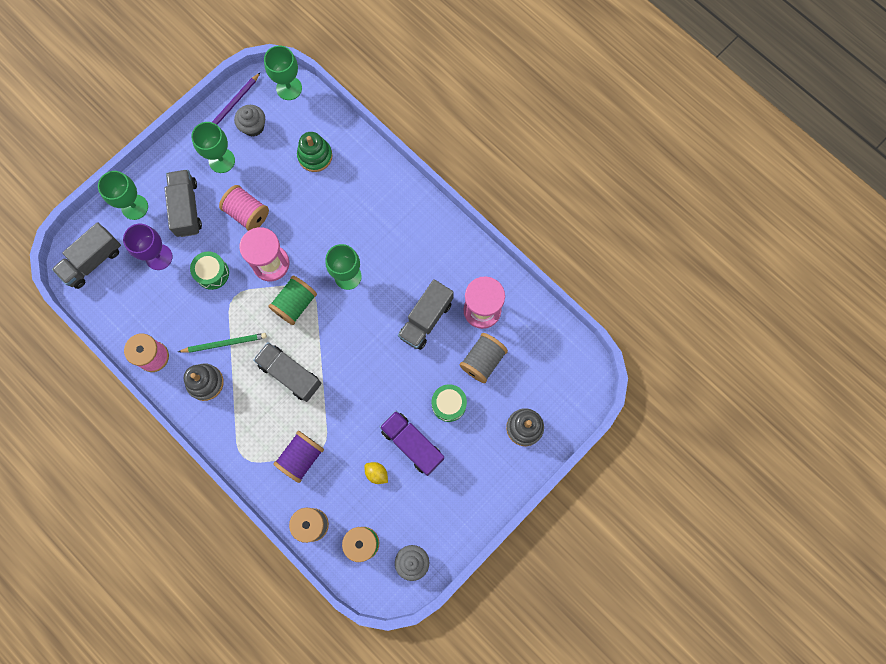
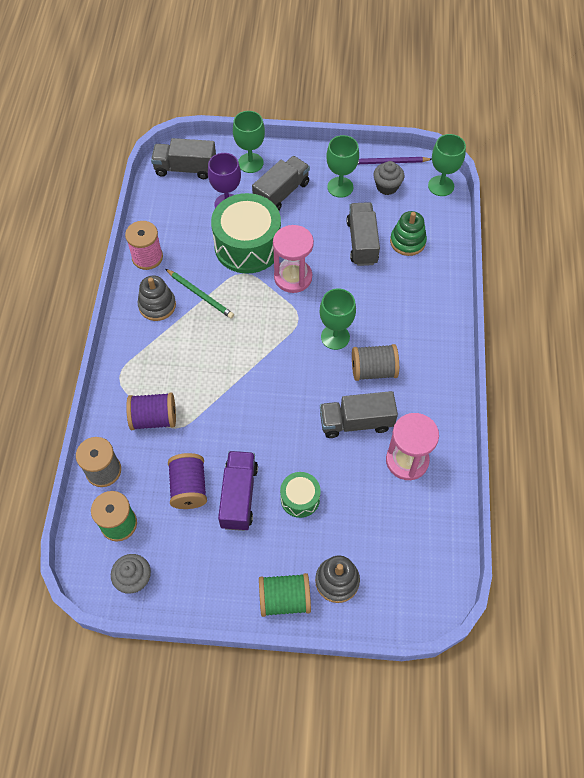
camera: 50 degrees right, 15 degrees down
(212, 273) = (247, 246): green drum -> green drum, size x2.00
(247, 213) = (316, 233): pink spool -> none
(290, 374) = (216, 358): grey truck -> grey truck (362, 242)
(295, 304) = (277, 318): green spool -> green spool (284, 599)
(376, 473) = (189, 487): yellow lemon -> purple spool
(482, 361) = (364, 496): grey spool -> grey spool (373, 370)

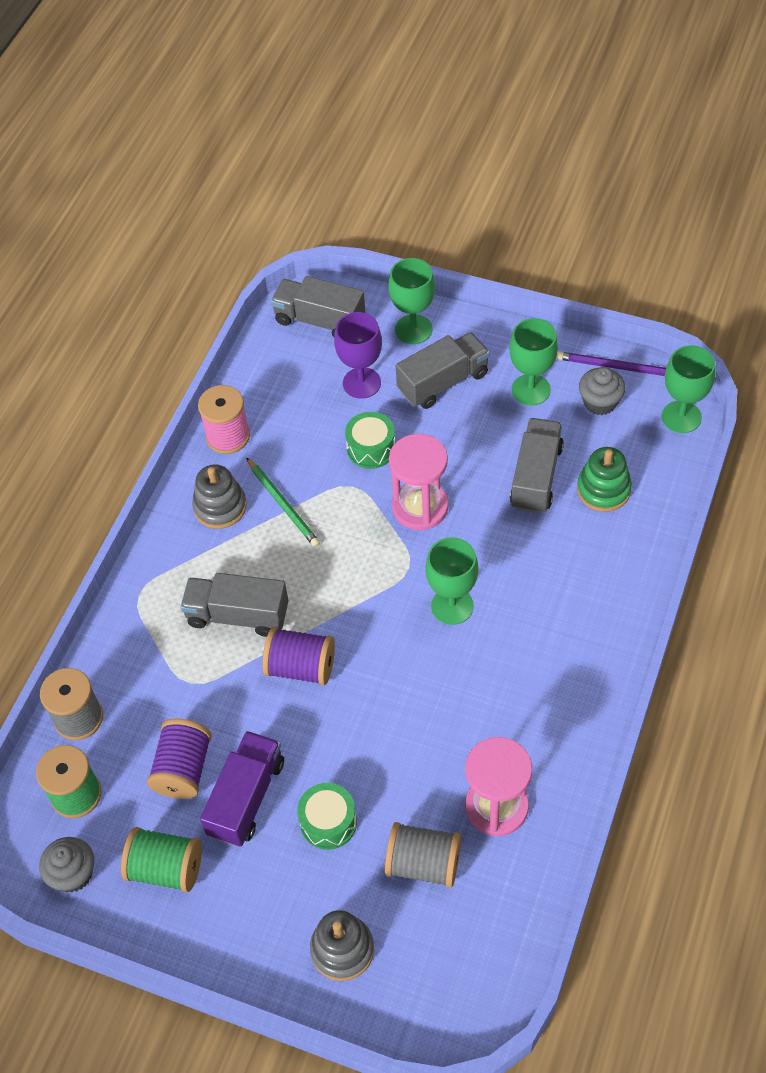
camera: 20 degrees right, 5 degrees down
(154, 418) = (167, 663): purple spool -> purple spool (301, 667)
(247, 246) = (371, 448): green drum -> green drum, size x0.50
(284, 599) = (262, 955): green spool -> green spool (166, 868)
(356, 422) = (442, 734): grey truck -> grey truck (238, 615)
(373, 370) = (491, 666): grey spool -> grey spool (423, 863)

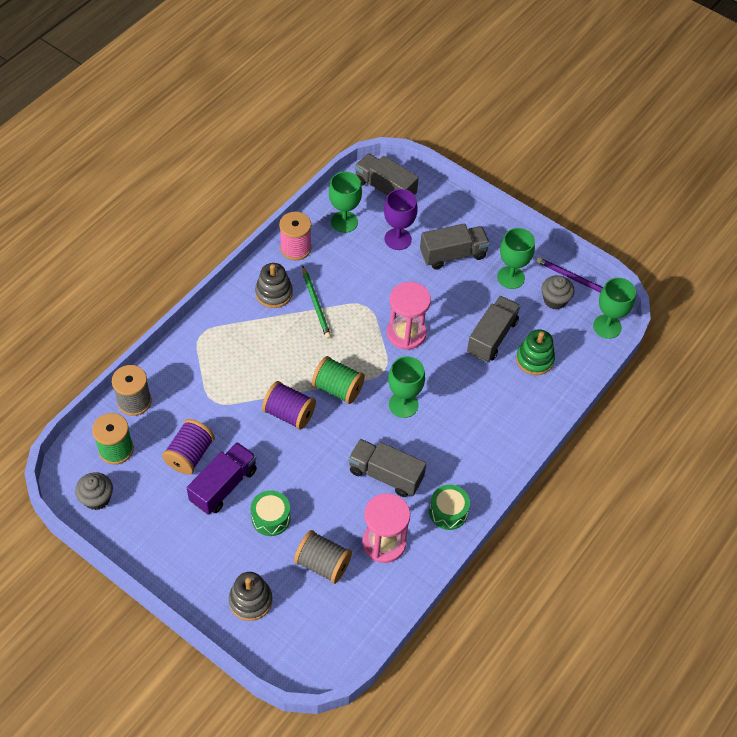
camera: 10 degrees right, 0 degrees up
(166, 868) = (156, 514): green spool -> green spool (337, 388)
(238, 615) = (260, 367): grey truck -> grey truck (385, 475)
(371, 448) = (388, 284): green drum -> green drum (448, 512)
(413, 329) = (446, 213): green goblet -> green goblet (344, 222)

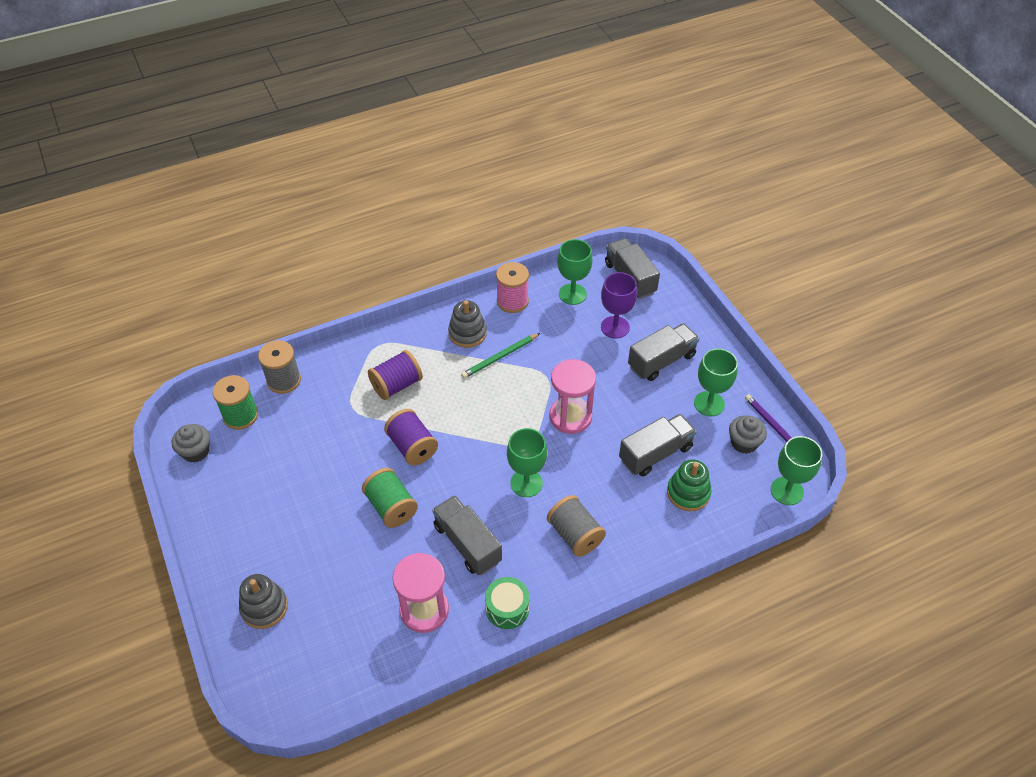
camera: 30 degrees right, 5 degrees down
(190, 455) = (300, 447): purple spool -> purple spool (396, 385)
(223, 486) = (310, 488): purple truck -> none
(271, 518) = (333, 537): green drum -> none
(316, 304) = (500, 357): green pencil -> green pencil turned 45 degrees clockwise
(322, 564) = (353, 603): grey spool -> grey spool (575, 535)
(337, 388) = (472, 442): green spool -> green spool (391, 507)
(453, 255) = (661, 361): grey truck -> grey truck turned 45 degrees counterclockwise

